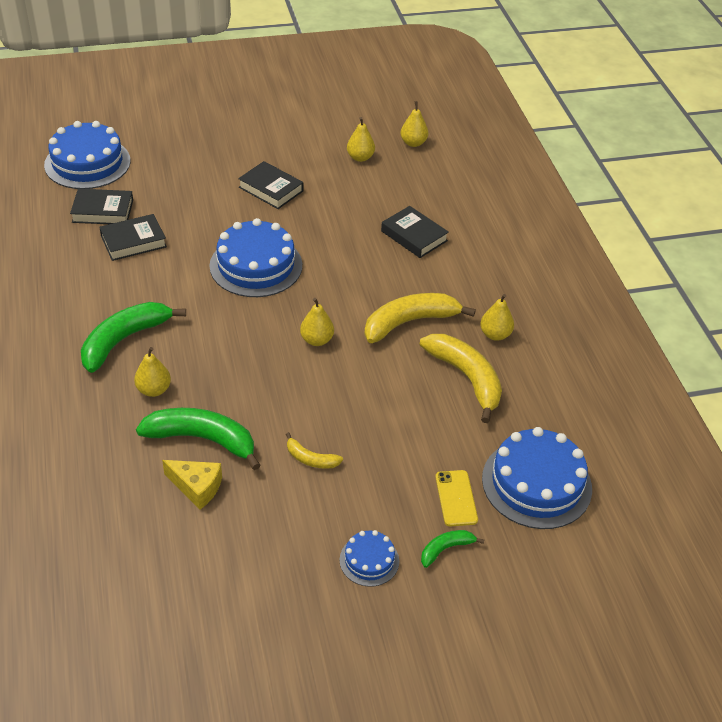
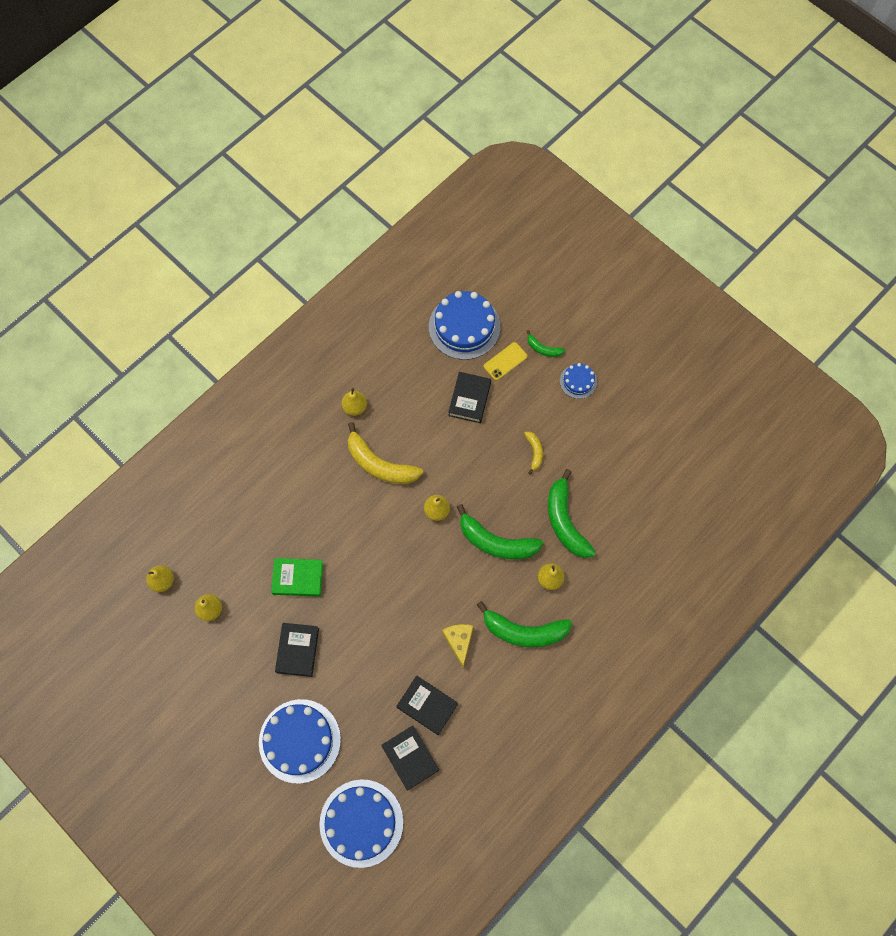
camera: 120 degrees left, 25 degrees up
(197, 487) = (599, 499): yellow cheese -> yellow cheese (459, 641)
(237, 368) = (496, 542): none -> green banana
(256, 265) = (392, 599): blue cake -> blue cake (299, 740)
(339, 216) = (298, 578): none -> green book
(414, 236) = (285, 512): black book -> black book (469, 399)
(466, 378) = (407, 404): yellow banana -> none

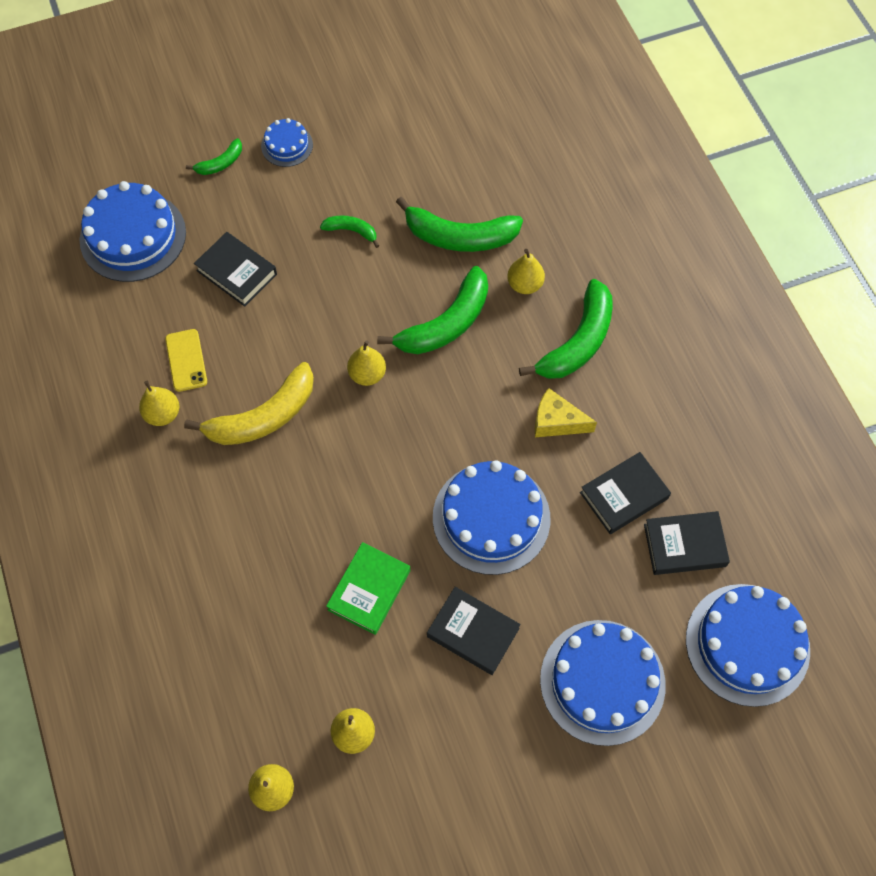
camera: 65 degrees left, 5 degrees down
(375, 629) = (491, 518): none -> blue cake
(505, 361) = (211, 211): yellow phone -> yellow phone (186, 360)
(534, 452) = (351, 231): yellow banana -> green banana

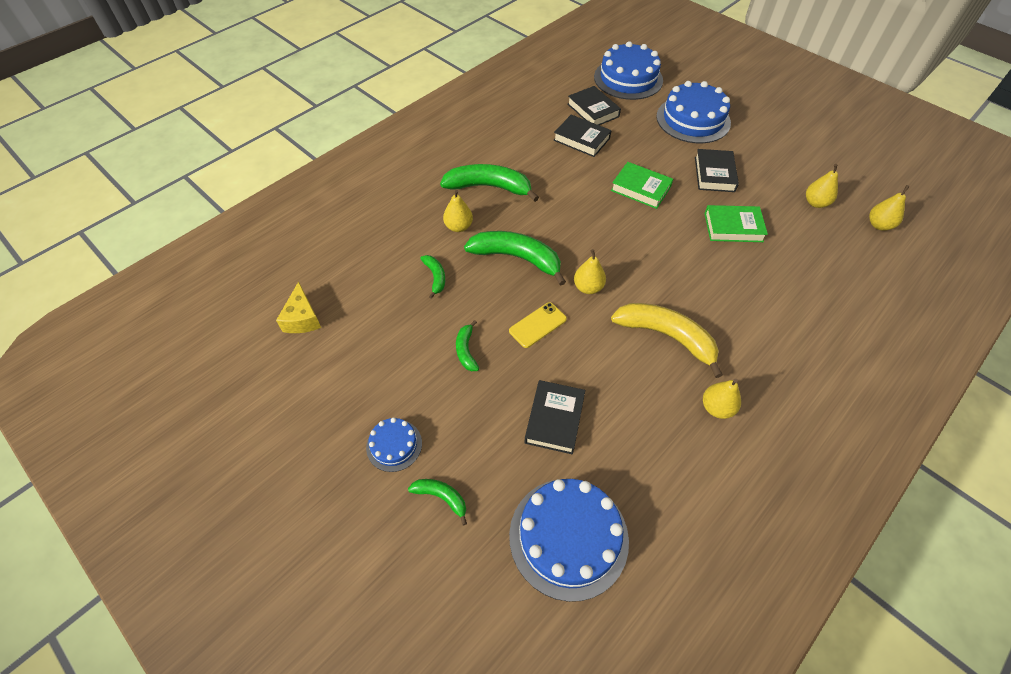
camera: 115 degrees left, 10 degrees down
(186, 360) = (660, 415): yellow phone -> yellow phone (537, 325)
(460, 237) = (435, 277): green banana -> green banana, size x0.50
(491, 518) = (640, 188): blue cake -> green book
(556, 422) = (554, 180): yellow cheese -> yellow cheese (302, 318)

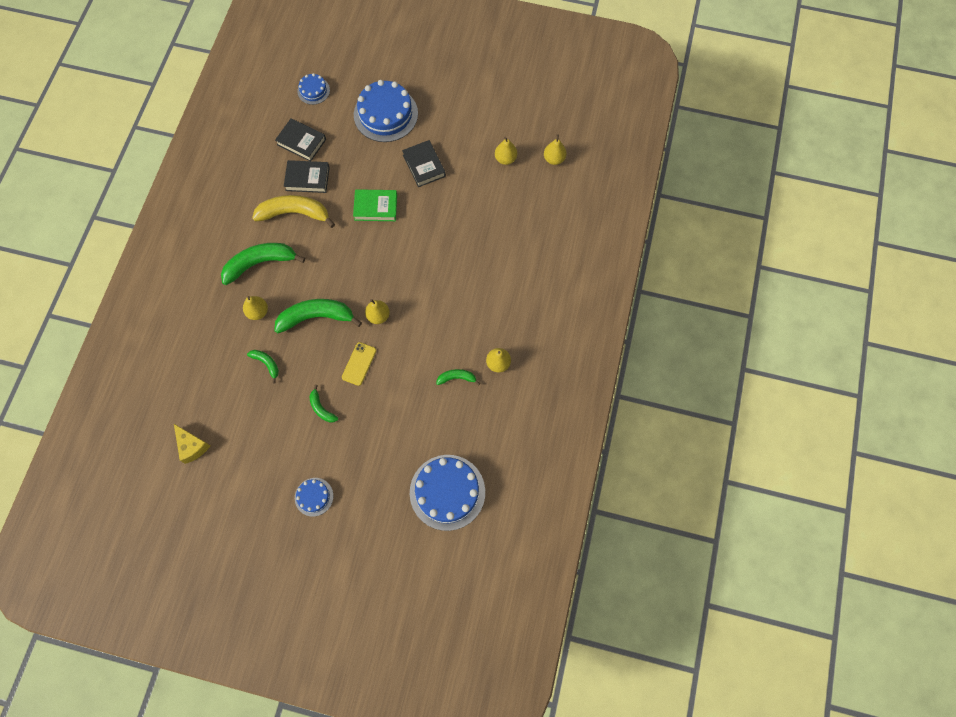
camera: 30 degrees left, 15 degrees up
(441, 497) = (362, 511): green banana -> green banana (456, 378)
(554, 419) = (404, 425): black book -> none
(628, 78) = (313, 90): blue cake -> blue cake, size x0.51
(666, 336) = (447, 327): yellow banana -> yellow banana (294, 213)
(733, 227) = (456, 211): green book -> none

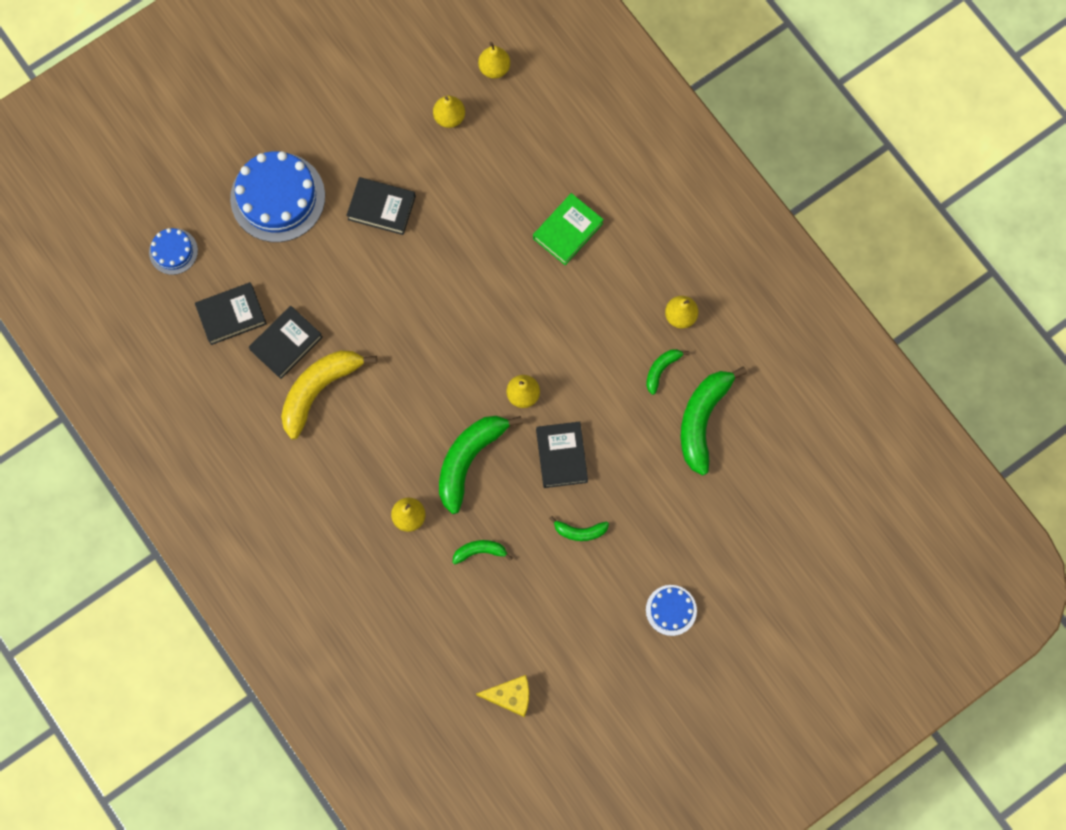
camera: 50 degrees left, 5 degrees up
(260, 263) = (350, 472): green banana -> green banana (702, 420)
(359, 364) = (561, 456): yellow phone -> black book
(375, 207) = (388, 298): green book -> green book (568, 231)
(447, 492) = (775, 474): blue cake -> none

